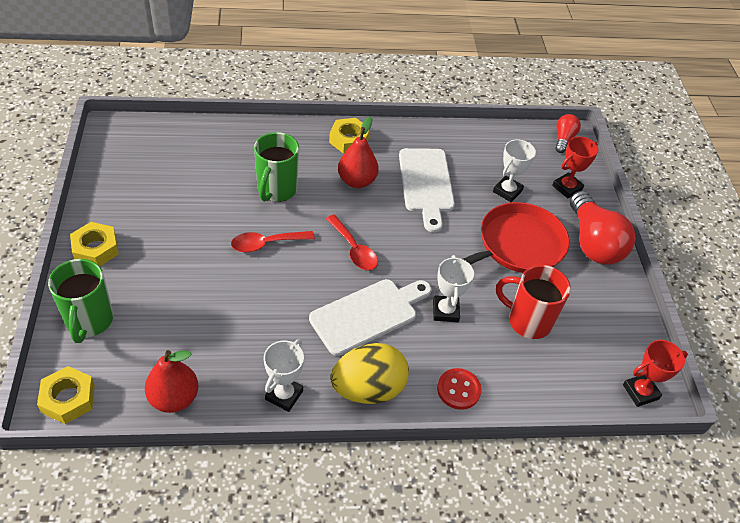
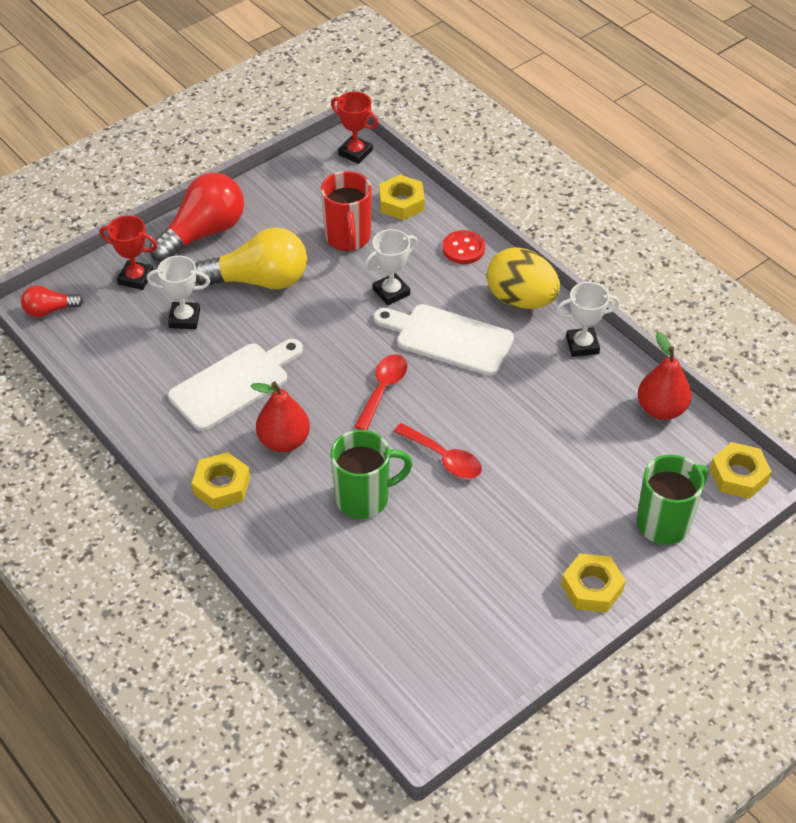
camera: 120 degrees left, 0 degrees up
(517, 245) = (259, 280): red pan -> yellow light bulb
(548, 383) = (401, 203): none -> yellow nut

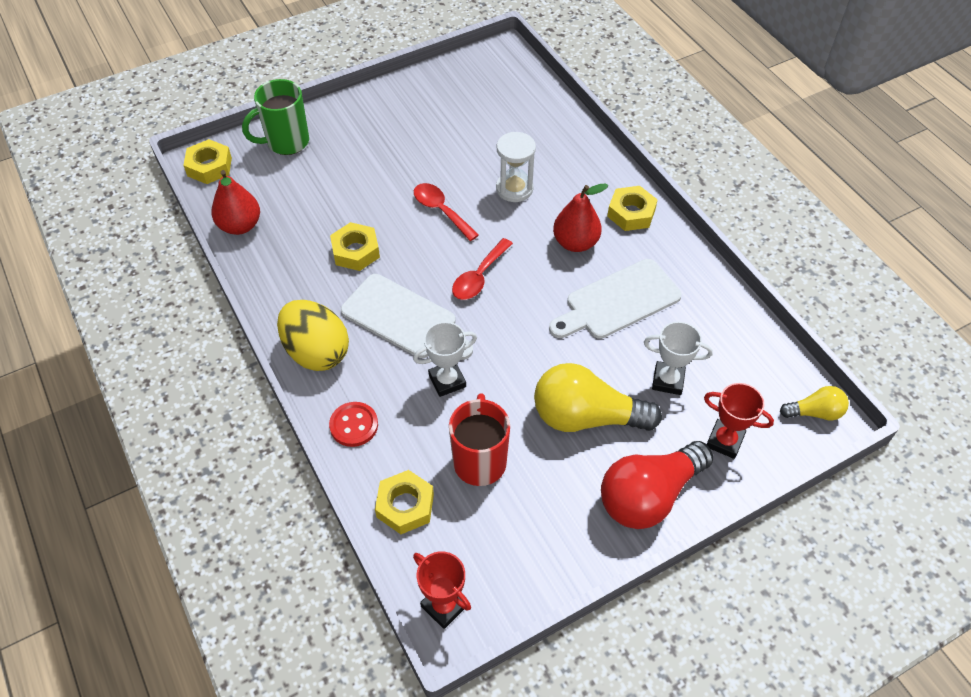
camera: 170 degrees left, 5 degrees up
(49, 310) = (814, 412): red light bulb -> yellow light bulb
(364, 498) = (514, 189): green mug -> white hourglass
(582, 345) = (279, 294): white trophy -> none
(592, 588) = (361, 109): yellow nut -> yellow nut (356, 251)

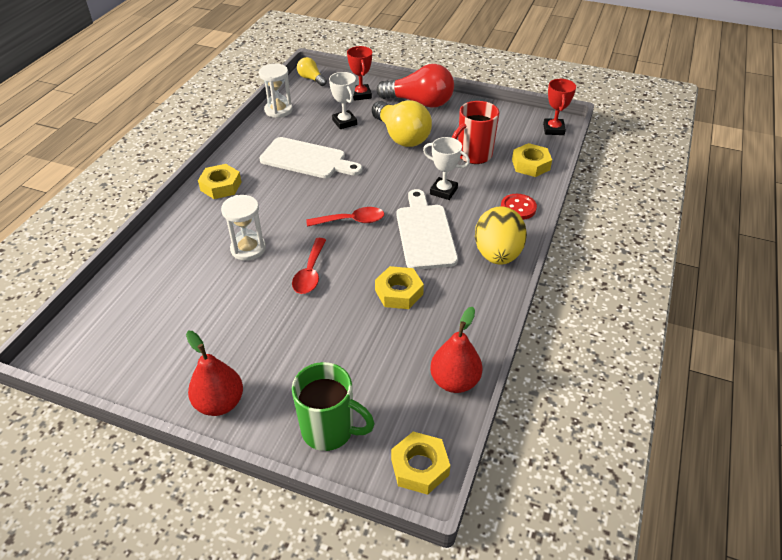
camera: 130 degrees left, 10 degrees down
(575, 243) = (274, 196): red pear -> red pear (219, 403)
(752, 333) = (278, 110): none -> white hourglass

